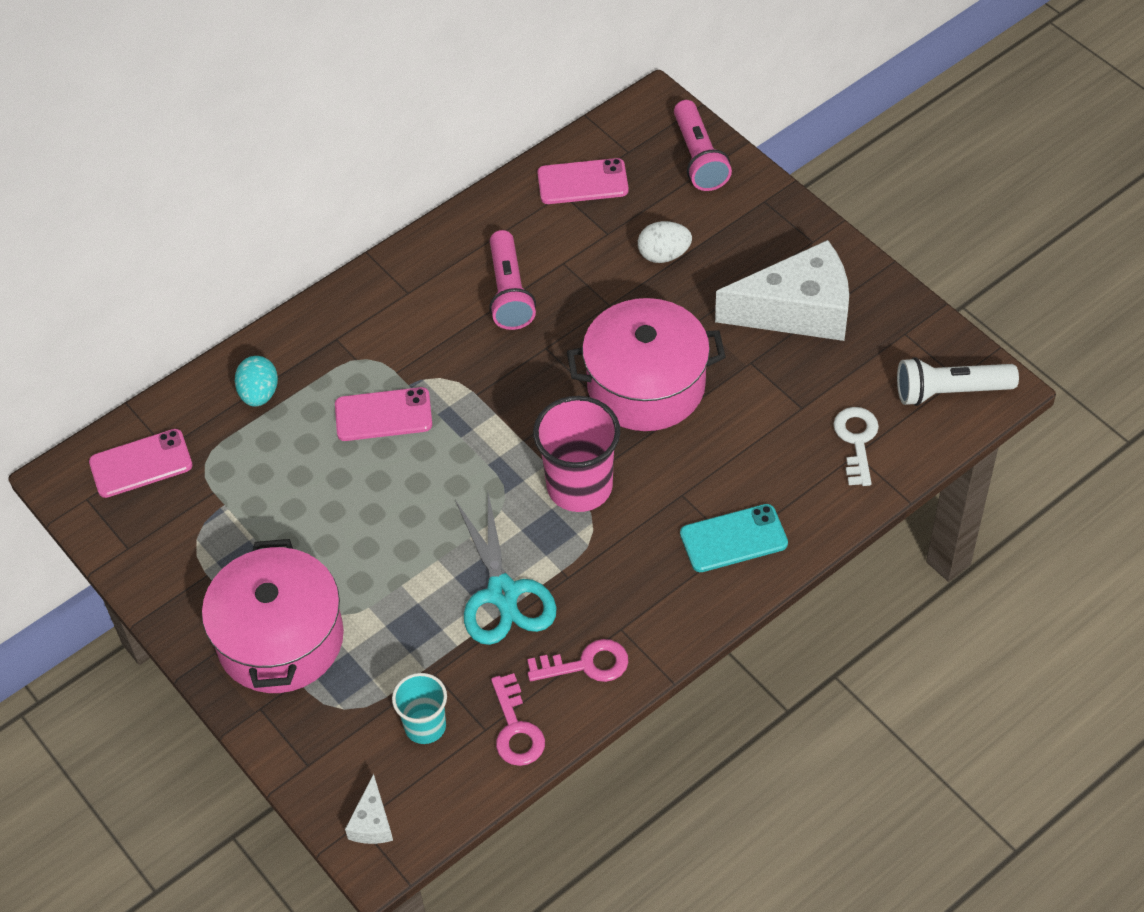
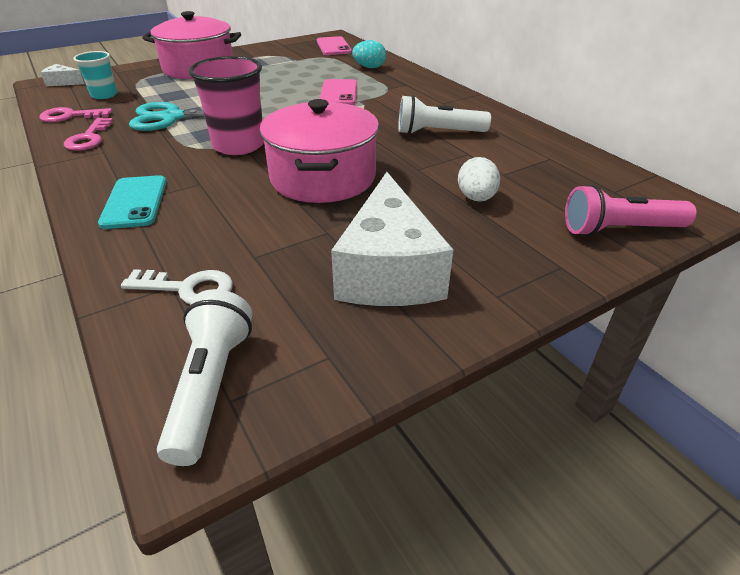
camera: 95 degrees right, 15 degrees down
(509, 292) = (438, 132): pink flashlight -> white flashlight
(582, 182) = (566, 167): pink phone -> none

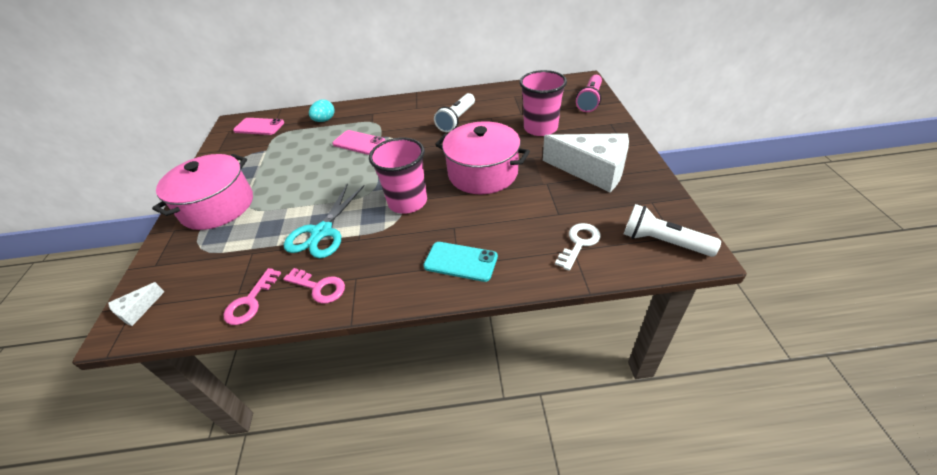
camera: 60 degrees left, 5 degrees up
(104, 95) = (217, 275): turquoise cup -> none
(476, 198) = (540, 128): white egg -> pink cup

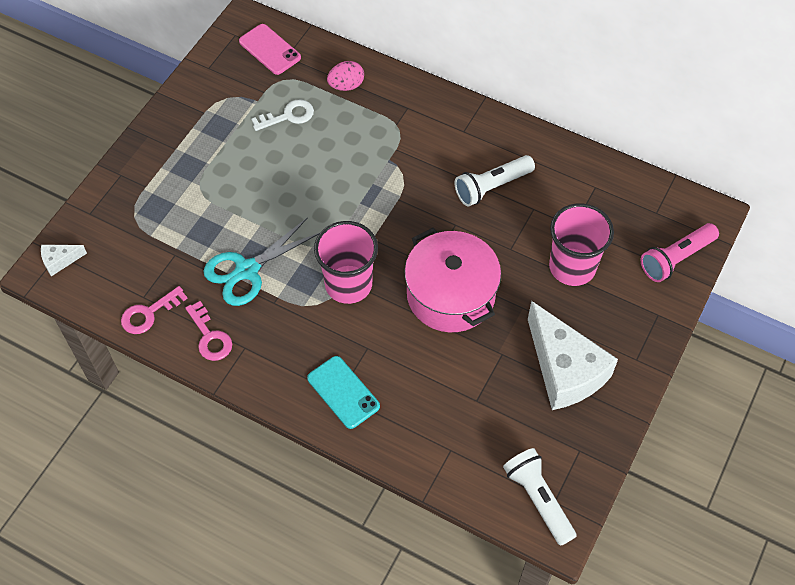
camera: 30 degrees right, 15 degrees up
(218, 206) = (171, 166): pink pot -> none
(324, 120) = (346, 85): turquoise egg -> pink egg
(359, 143) = (358, 155): pink phone -> none
(579, 243) = (462, 447): white key -> white key (288, 116)

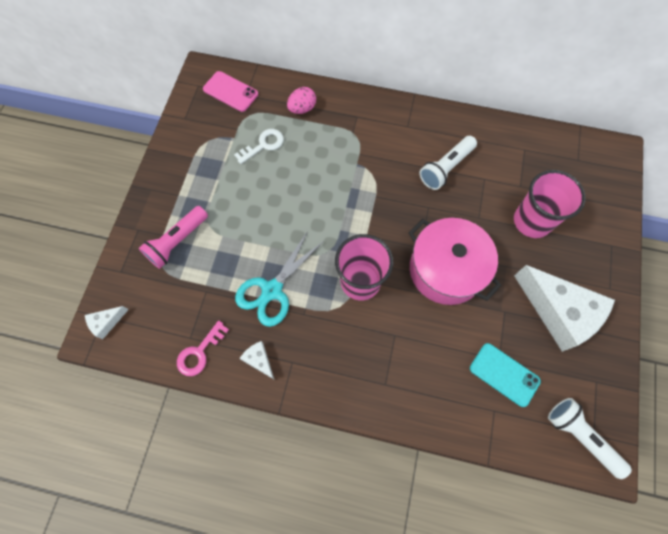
camera: 15 degrees left, 10 degrees up
(210, 336) = (259, 360): pink key -> white cheese
(343, 392) = (388, 382): turquoise phone -> turquoise phone (504, 374)
(676, 258) = (607, 194): pink flashlight -> pink flashlight (177, 241)

